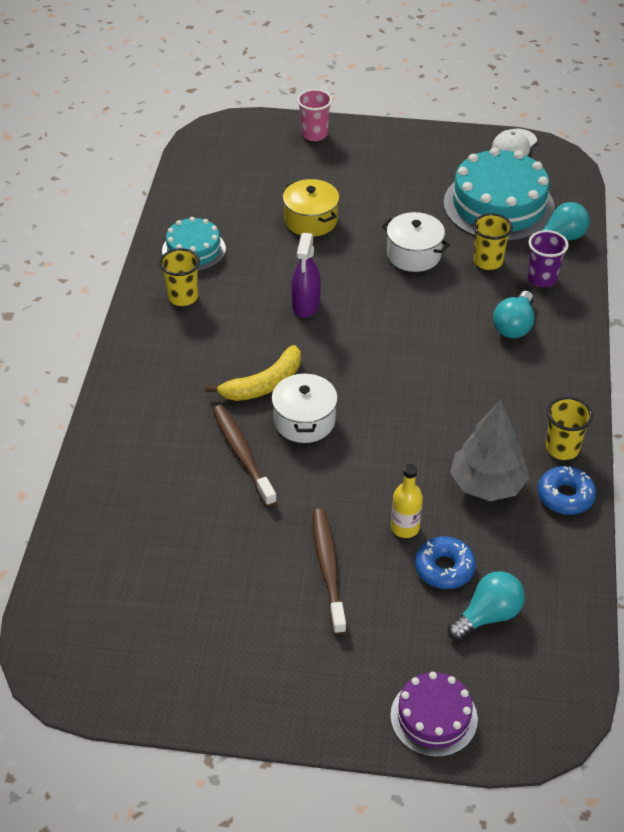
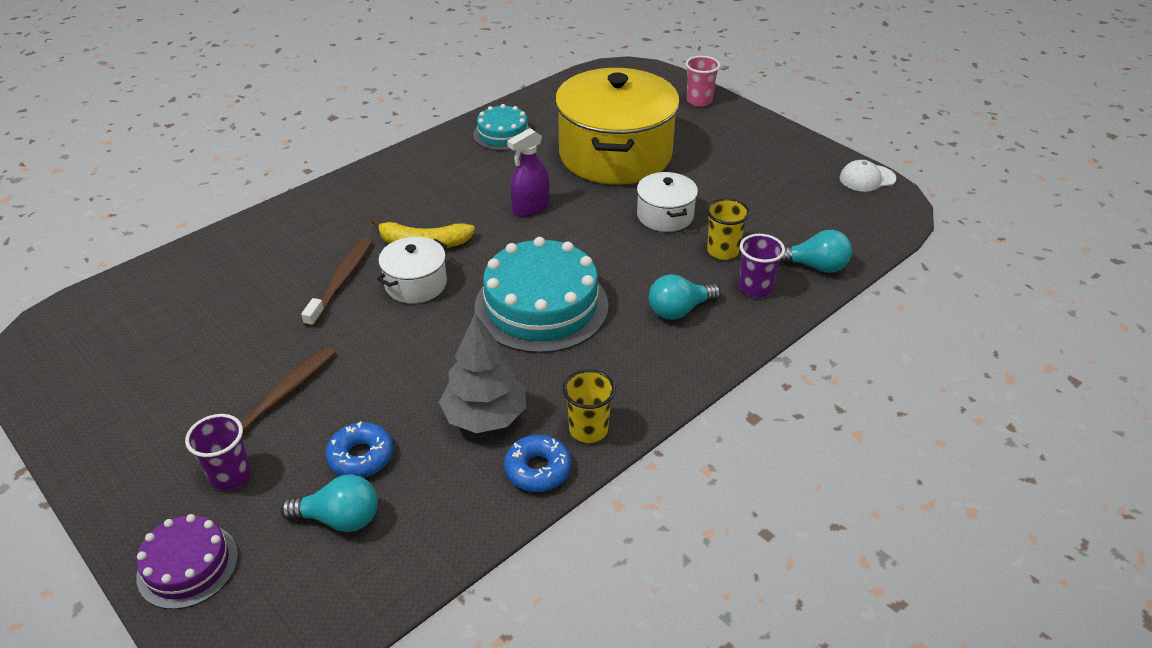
camera: 40 degrees right, 5 degrees down
(183, 297) = (452, 159): yellow cup -> none
(311, 220) = (615, 154): yellow pot -> yellow pot, size x2.16
(375, 645) = (230, 476): none -> purple cup
(405, 528) = (376, 406): yellow bottle -> none
(498, 205) = (790, 215): turquoise cake -> turquoise cake (541, 306)

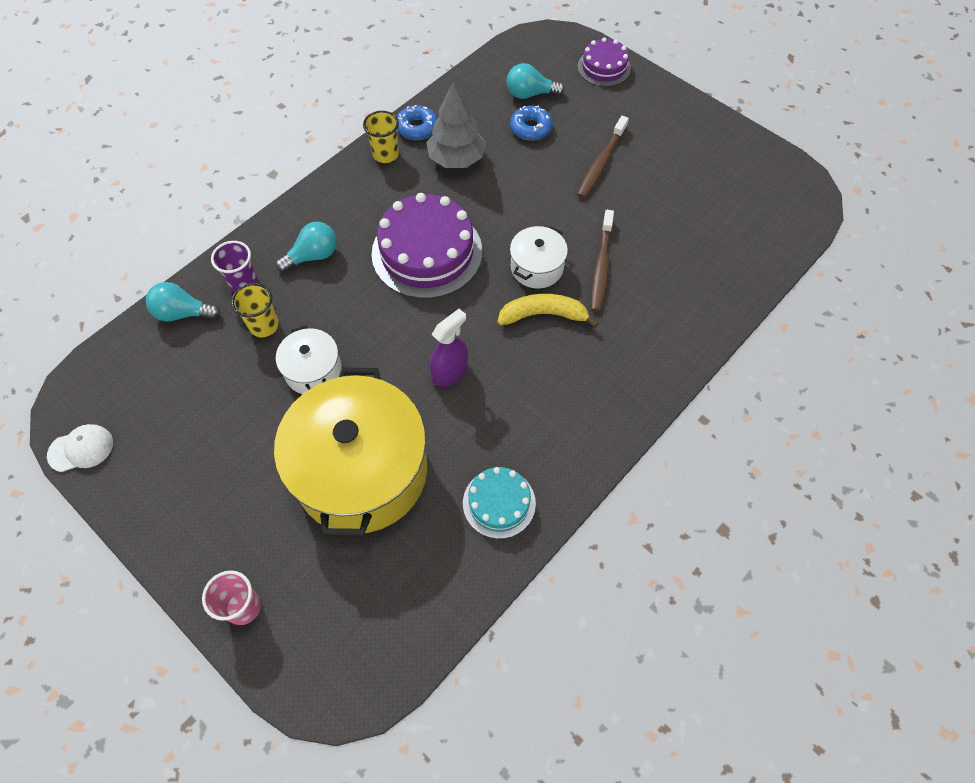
camera: 175 degrees right, 20 degrees up
(230, 476) = (607, 112): purple cup -> none
(541, 306) = (427, 252): turquoise cake -> purple cake

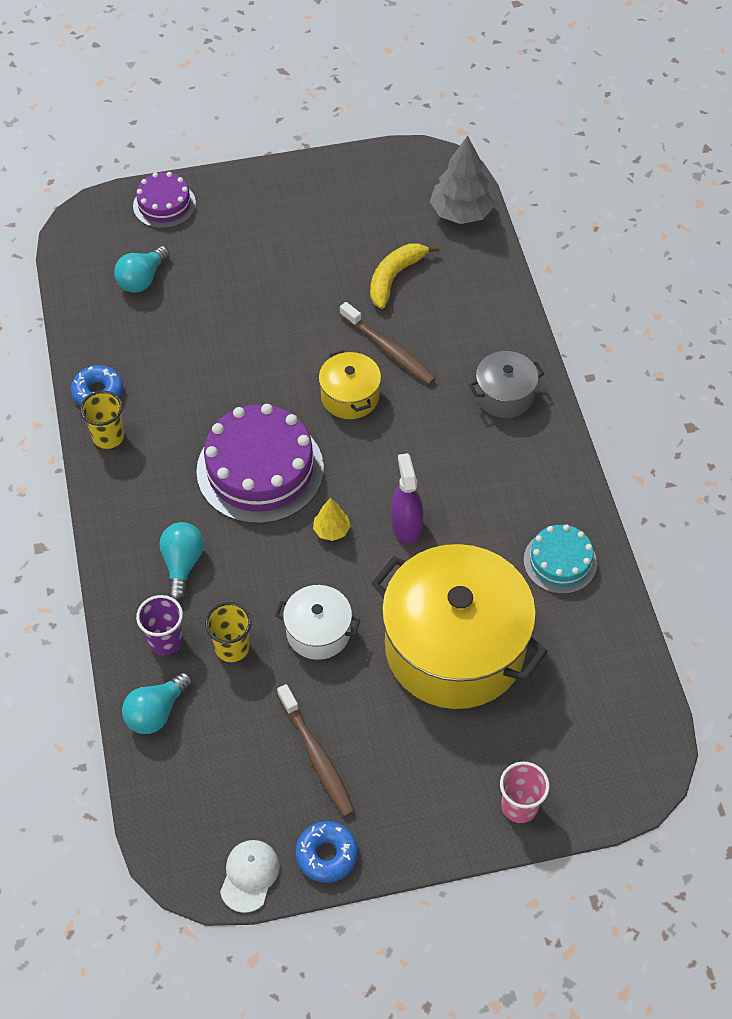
camera: 55 degrees left, 5 degrees down
(408, 326) = (331, 530): none -> yellow tree
(456, 159) = (168, 383): grey tree -> grey tree (461, 213)
(530, 128) = (185, 304): blue donut -> blue donut (327, 855)
(537, 267) = (350, 396): white pot -> yellow pot
(543, 315) = (404, 422): yellow banana -> yellow banana (394, 278)
(601, 163) = (276, 279): brown toothbrush -> brown toothbrush (317, 756)
(628, 367) = (504, 395): none -> grey pot

